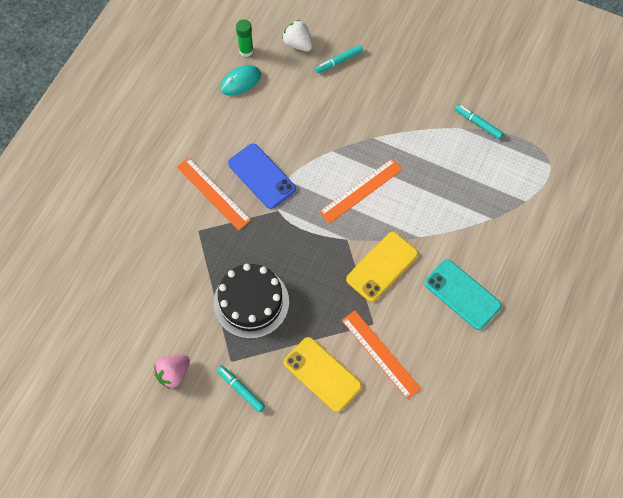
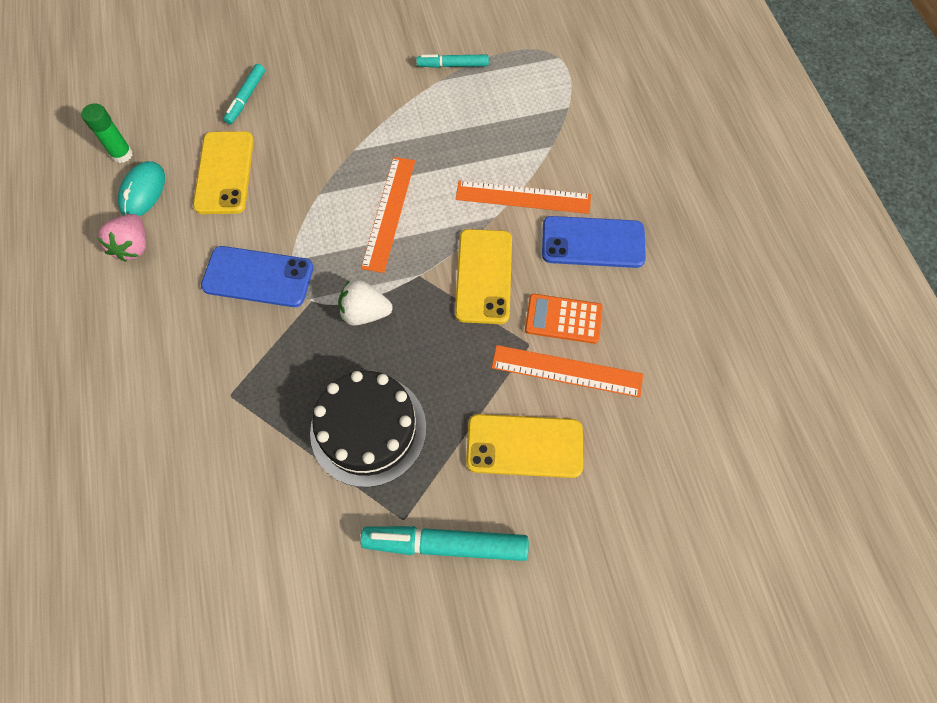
camera: 40 degrees left, 0 degrees up
(173, 373) = (343, 596): pink strawberry -> pink strawberry (133, 246)
(213, 193) = (212, 338): orange ruler -> orange ruler (523, 197)
(241, 389) = (445, 544): turquoise marker -> turquoise marker, size x1.69
(291, 101) = (224, 173): none -> yellow phone
(298, 44) = (181, 109): white strawberry -> white strawberry (365, 313)
(404, 324) = (563, 319): none -> orange calculator
(462, 294) = (593, 242): turquoise phone -> blue phone

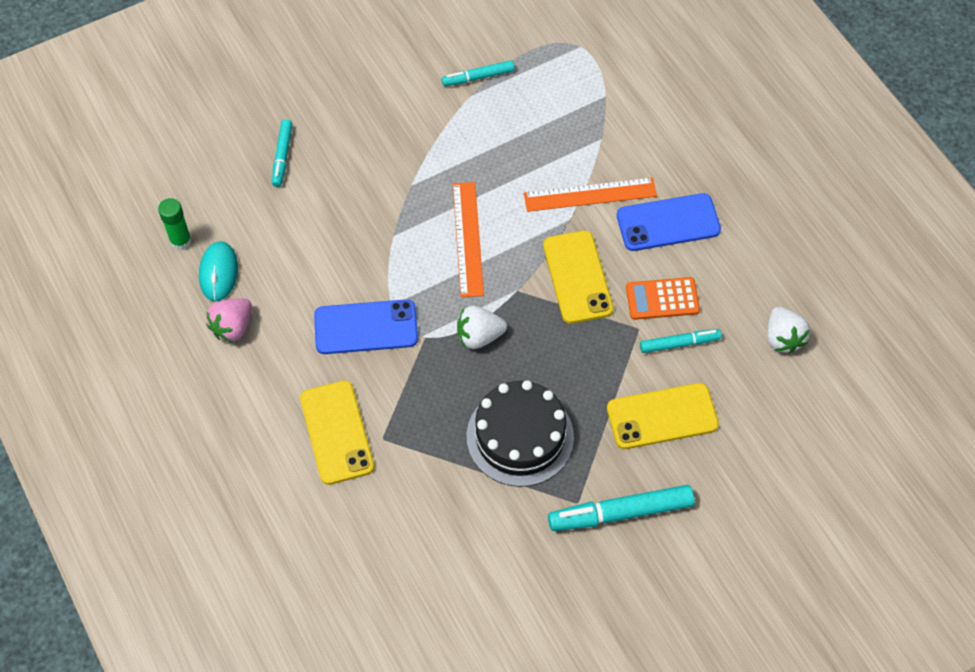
camera: 15 degrees left, 5 degrees down
(133, 246) = (232, 327): pink strawberry -> pink strawberry turned 45 degrees clockwise
(224, 173) = (292, 236): yellow phone -> yellow phone (337, 432)
(567, 371) = (679, 344): orange ruler -> turquoise marker
(679, 392) = (782, 338): none -> white strawberry

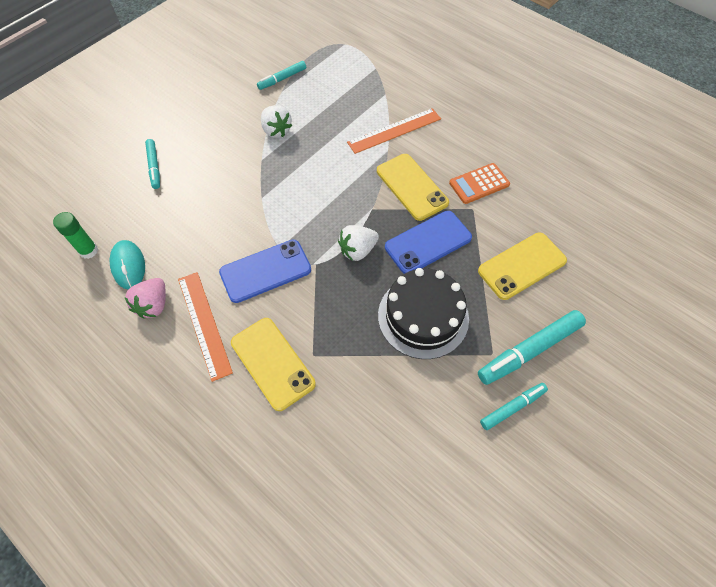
camera: 20 degrees left, 0 degrees up
(468, 238) = (319, 184): orange ruler -> orange ruler (204, 324)
(668, 223) = (457, 133): blue phone -> blue phone (428, 242)
(679, 344) = (507, 210): turquoise marker -> turquoise marker (512, 407)
(782, 338) = (575, 185): white strawberry -> white strawberry (276, 130)

